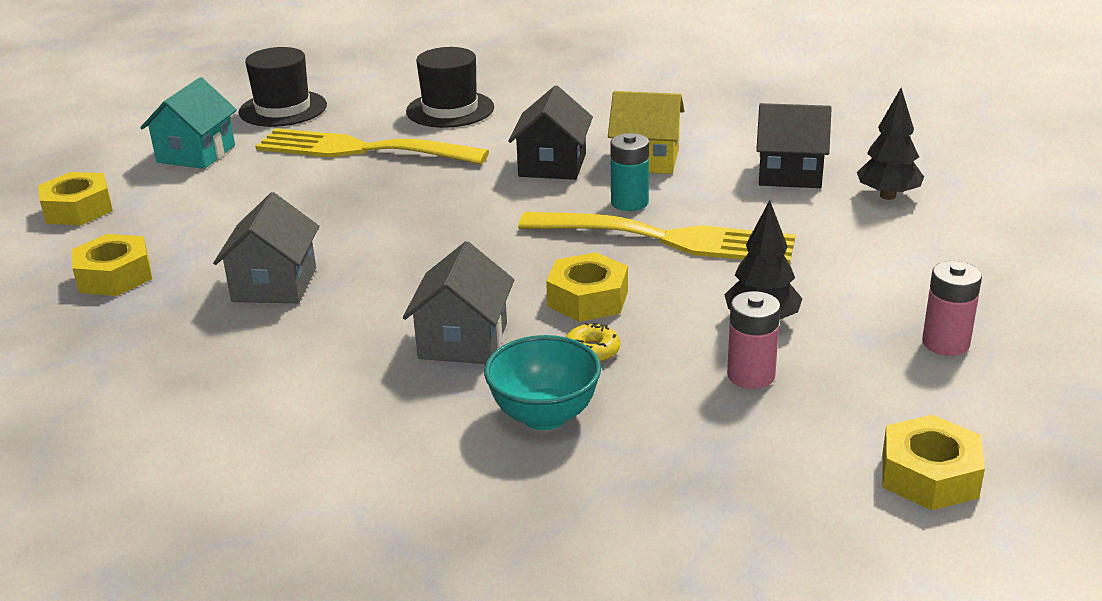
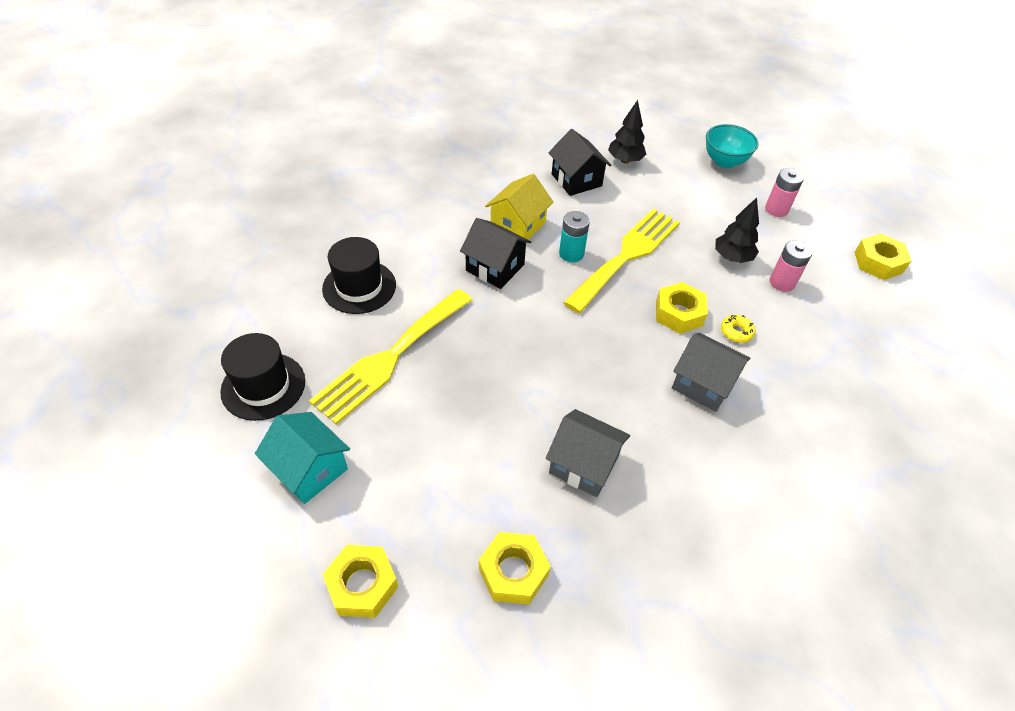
camera: 70 degrees left, 20 degrees up
(544, 416) = (794, 374): turquoise bowl -> turquoise bowl (724, 162)
(789, 173) = (576, 180): black house -> black house turned 60 degrees counterclockwise

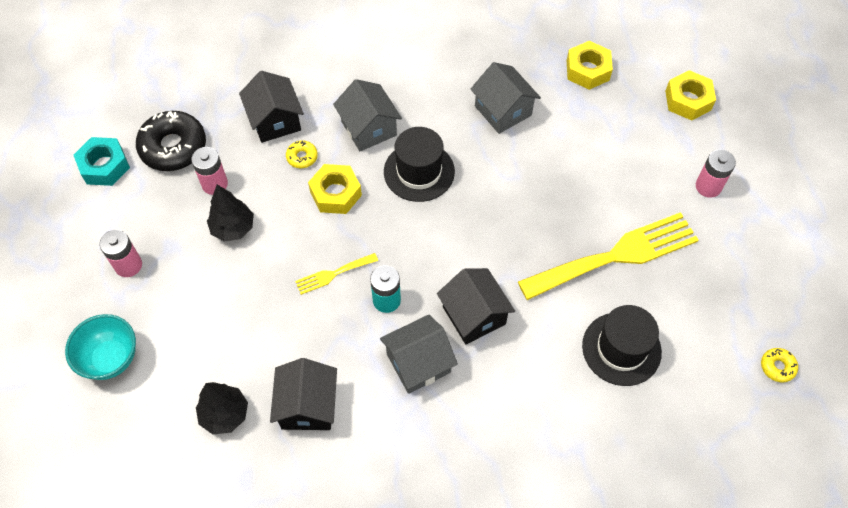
camera: 150 degrees left, 10 degrees up
(212, 320) = (777, 367): none -> yellow donut
(263, 386) = (735, 273): black hat -> black hat (419, 171)
(309, 469) = (708, 186): turquoise house -> pink battery
(518, 225) = (418, 363): yellow house -> grey house
(626, 255) = (333, 274): yellow fork -> yellow fork, size x0.44
(793, 355) = (275, 121): none -> black house
(847, 297) = (173, 147): none -> black donut
(878, 262) = (104, 166): yellow nut -> turquoise nut

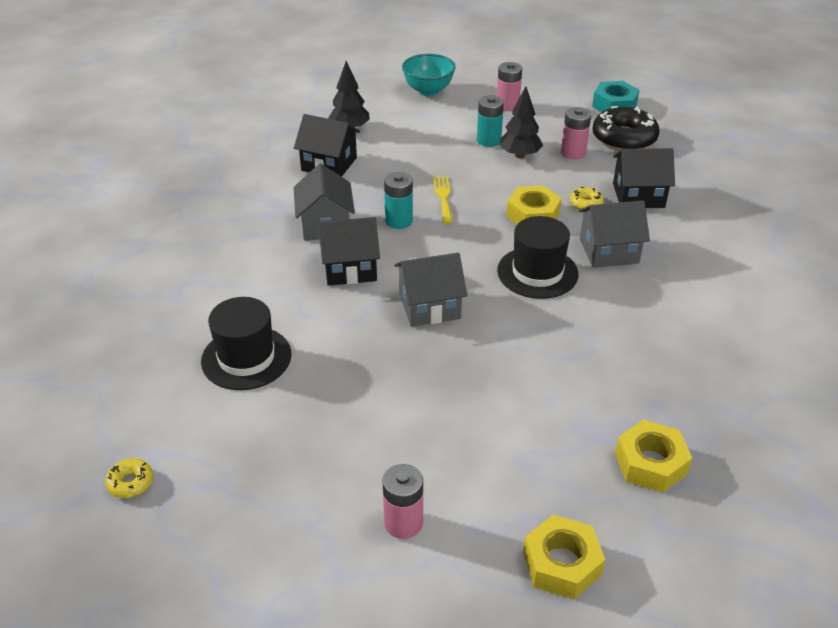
camera: 110 degrees right, 20 degrees down
(211, 264) = (488, 140): none -> turquoise battery
(503, 110) = (602, 358): grey house -> grey house (430, 306)
(616, 255) = (354, 392): yellow fork -> none

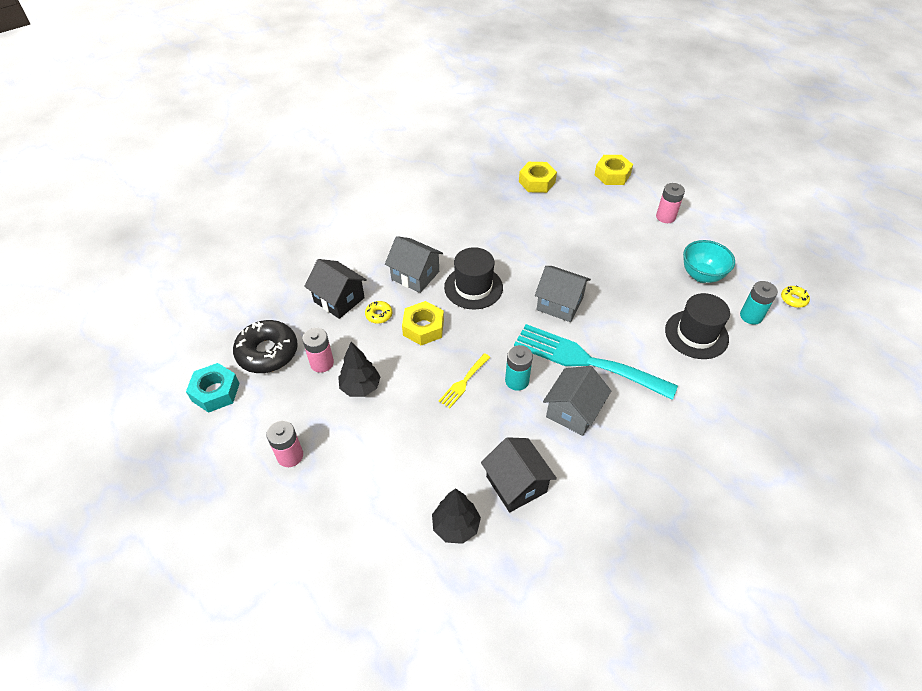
camera: 140 degrees left, 10 degrees up
(350, 268) = (585, 361): black house -> turquoise fork
(428, 91) = (326, 536): turquoise bowl -> turquoise bowl (701, 275)
(488, 140) = (361, 421): turquoise battery -> turquoise battery (751, 316)

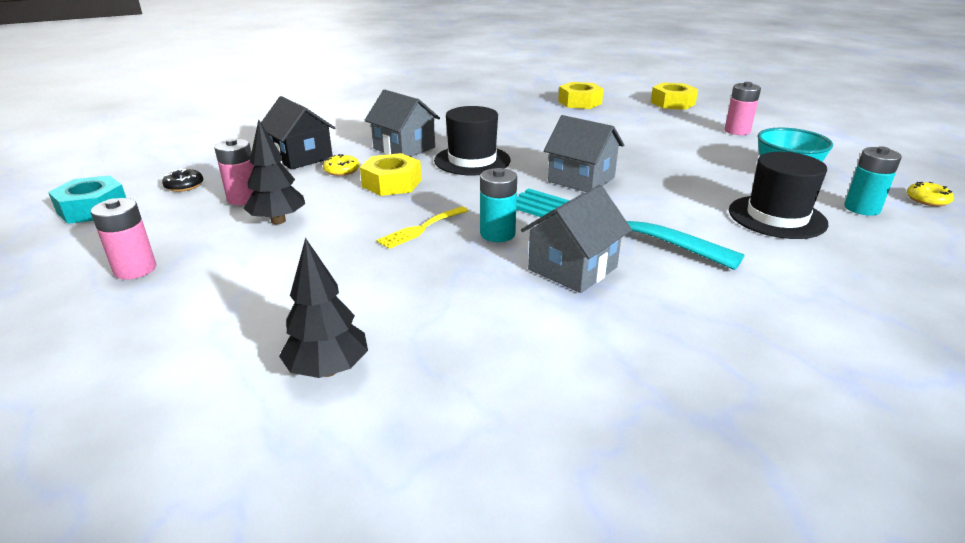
camera: 10 degrees right, 20 degrees down
(267, 352) = (184, 186): black donut -> black donut, size x0.46
(516, 484) = (452, 333): black house -> none

